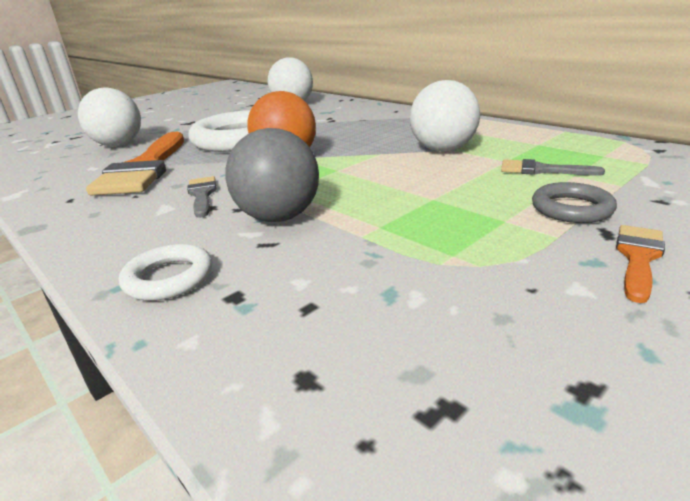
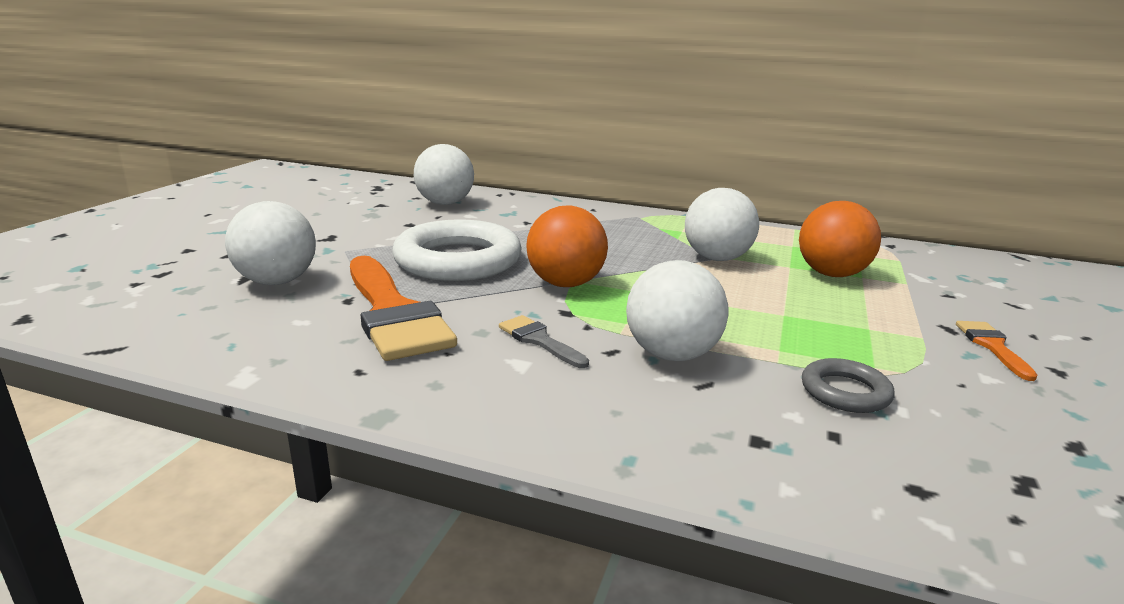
camera: 30 degrees left, 5 degrees down
(169, 278) = (668, 438): white ring -> none
(279, 217) = (671, 354): grey ball -> white ball
(541, 170) = (831, 274): grey brush -> orange ball
(571, 208) = (901, 310): grey ring -> grey ring (845, 392)

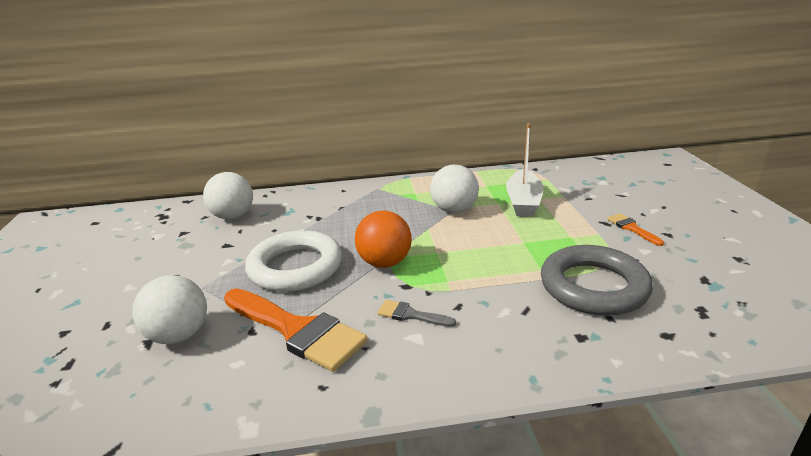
camera: 25 degrees left, 5 degrees up
(671, 354) = (492, 295): white ball -> none
(831, 274) = (523, 202): orange ball -> white boat
(845, 392) = (593, 286): grey ring -> grey ring, size x2.09

